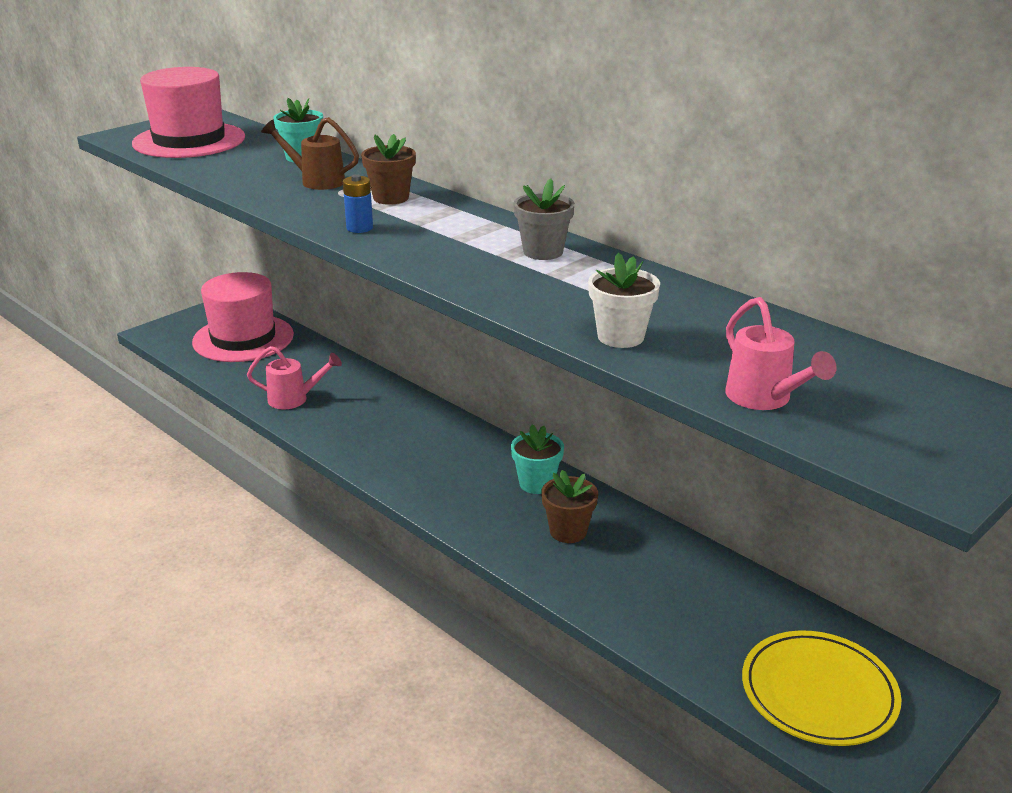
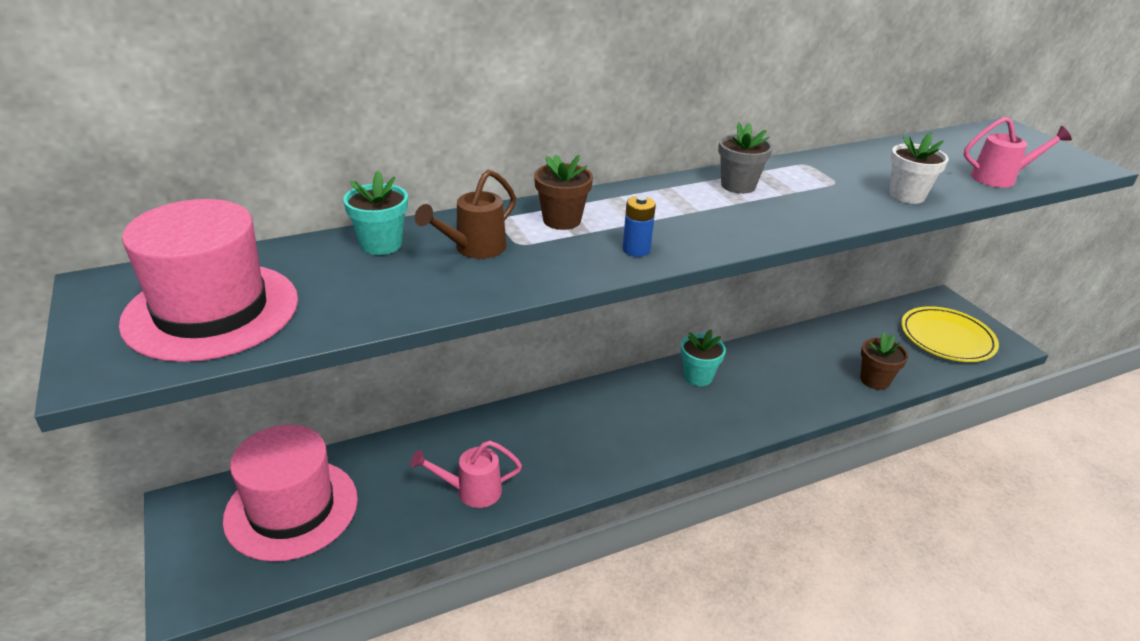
camera: 70 degrees left, 5 degrees up
(294, 399) = (471, 491): pink watering can -> pink watering can turned 120 degrees counterclockwise
(568, 531) = (766, 380): brown flower pot -> brown flower pot (875, 380)

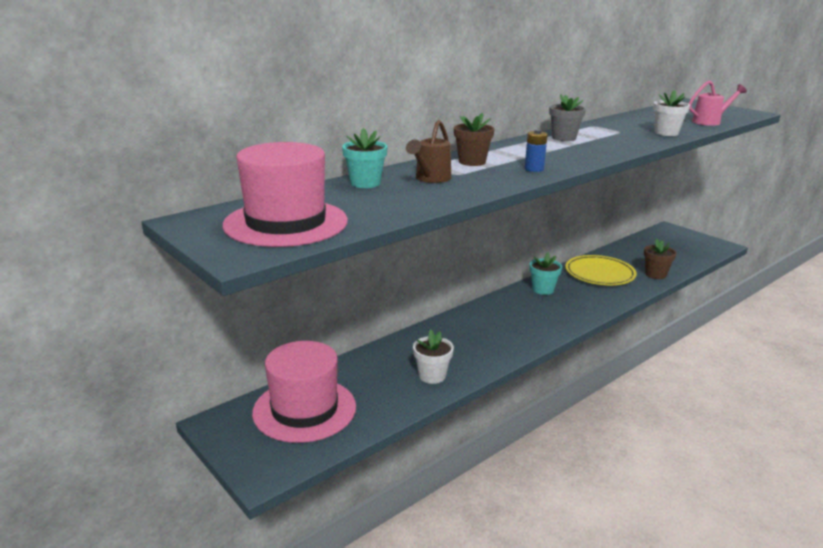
camera: 15 degrees left, 10 degrees down
(471, 491) = (432, 376): pink watering can -> white flower pot
(947, 338) = (684, 247): yellow plate -> yellow plate (599, 274)

